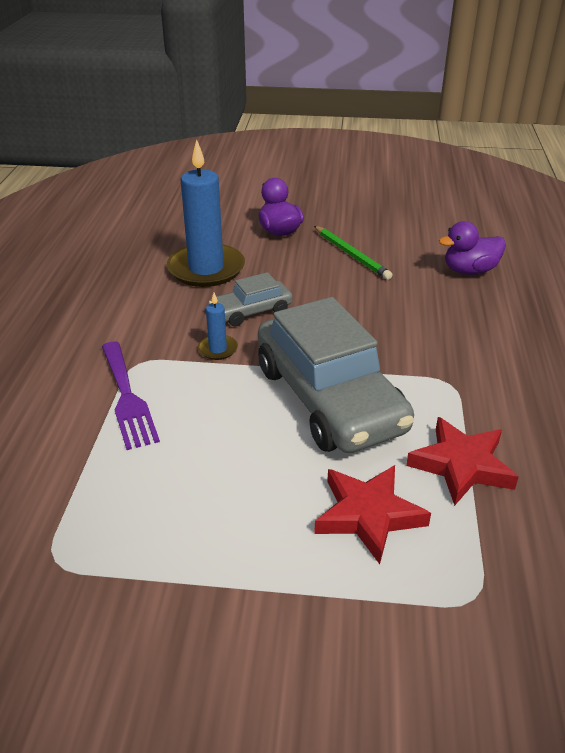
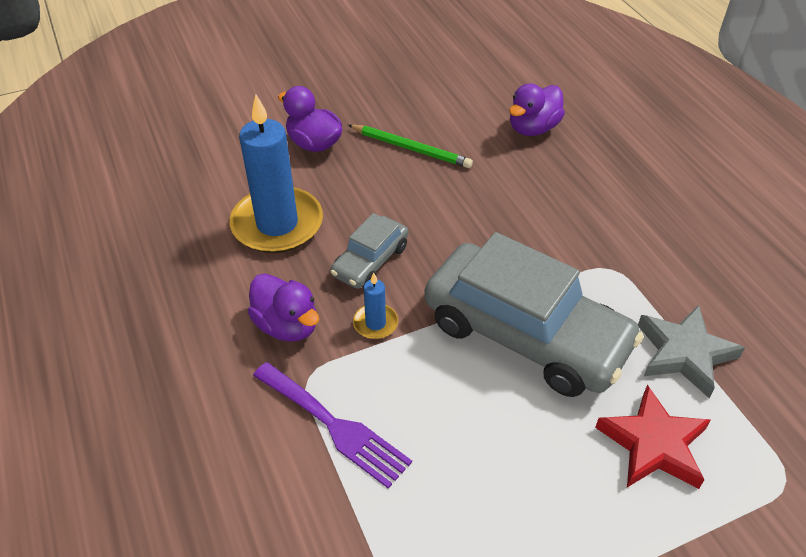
camera: 30 degrees left, 10 degrees up
(154, 328) = (287, 325): none -> purple duck
(461, 465) = (684, 353): red star -> grey star

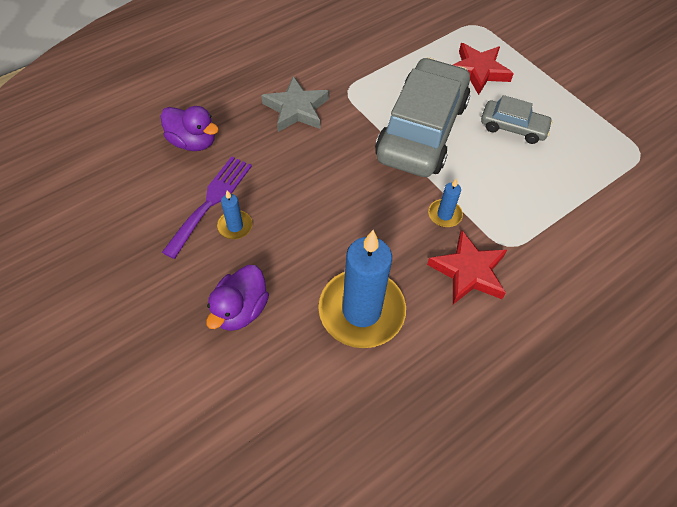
camera: 105 degrees left, 10 degrees up
(287, 325) = (468, 271): purple duck -> red star
(334, 426) = (538, 221): purple fork -> purple fork (211, 201)
(370, 261) = (384, 230): grey car -> grey car (513, 127)
(411, 148) = (235, 226): green pencil -> blue candle
(684, 353) = (408, 58): grey star -> grey star (296, 109)

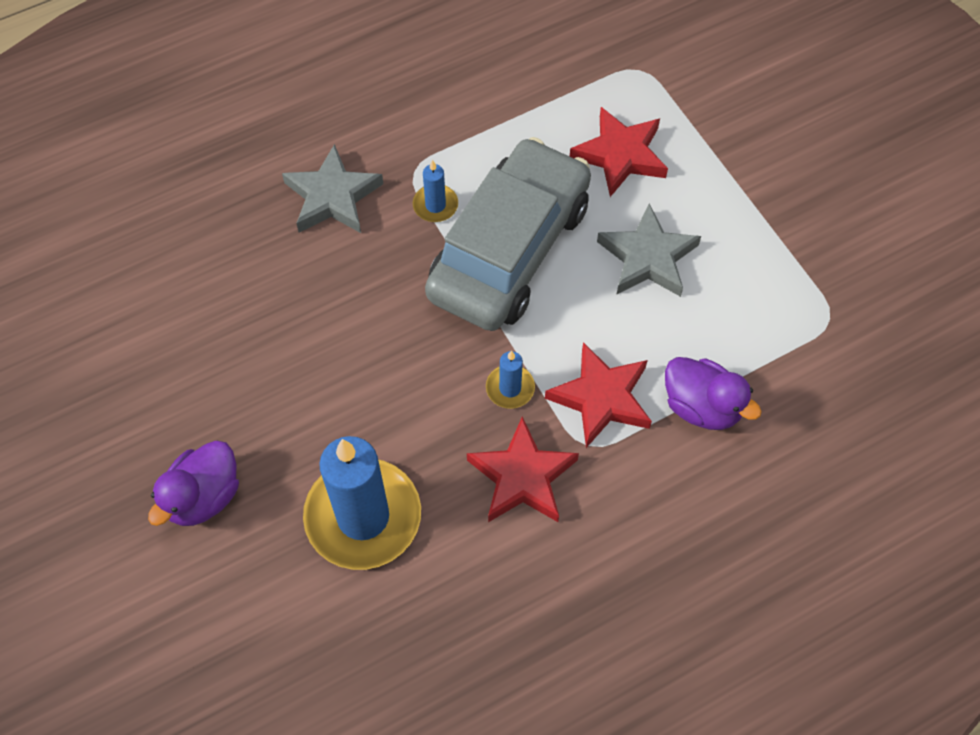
camera: 10 degrees right, 5 degrees up
(193, 142) = (176, 237): purple duck -> purple duck (702, 406)
(211, 201) = (188, 334): purple fork -> none
(235, 226) = (215, 375): blue candle -> blue candle (435, 205)
(508, 215) = (601, 398): none -> red star
(513, 127) = (647, 258): grey car -> grey star

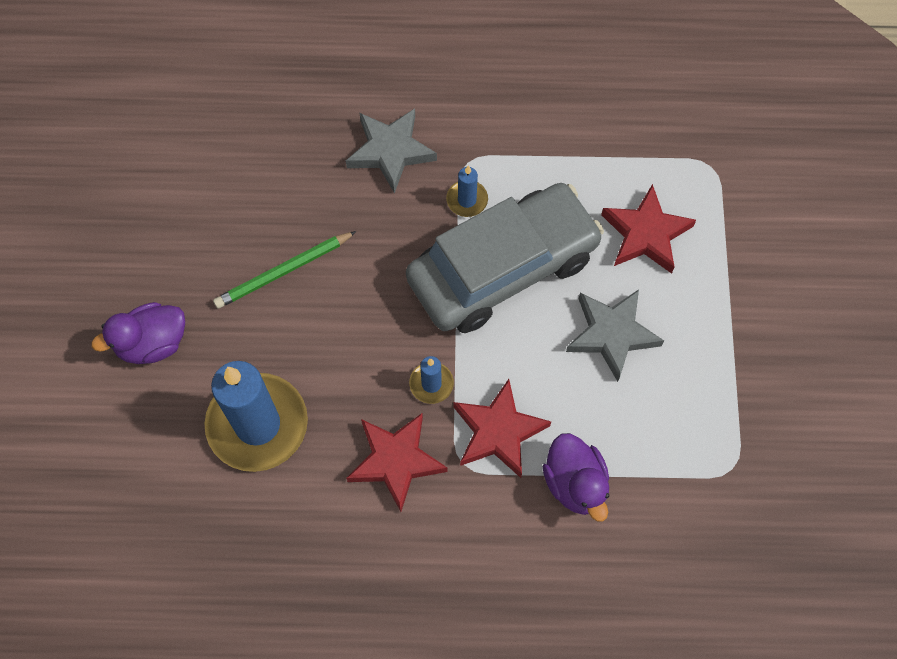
camera: 30 degrees right, 5 degrees up
(297, 359) = (284, 272): none -> green pencil

